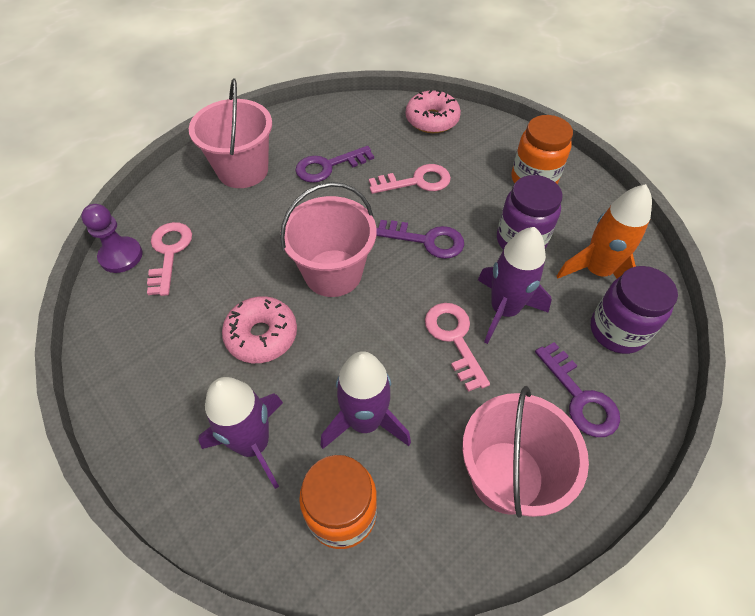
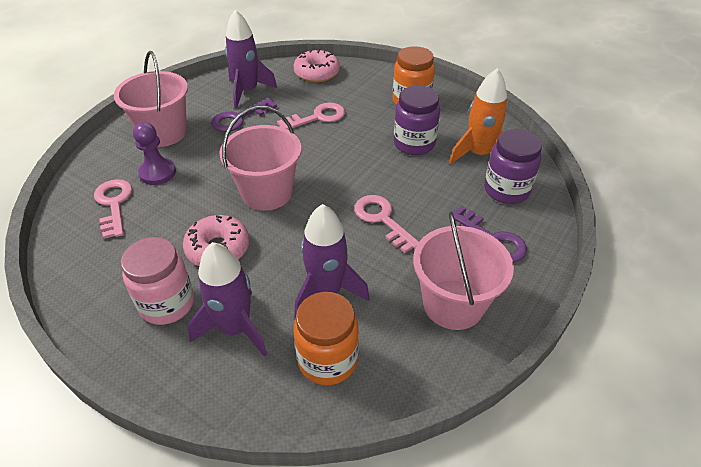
camera: 15 degrees left, 10 degrees down
(121, 256) = (68, 214): purple pawn -> purple pawn (157, 173)
(191, 394) = (167, 304): none -> pink jar
(427, 240) = (338, 156): purple key -> none
(504, 310) = (415, 193): purple rocket -> purple rocket (247, 91)

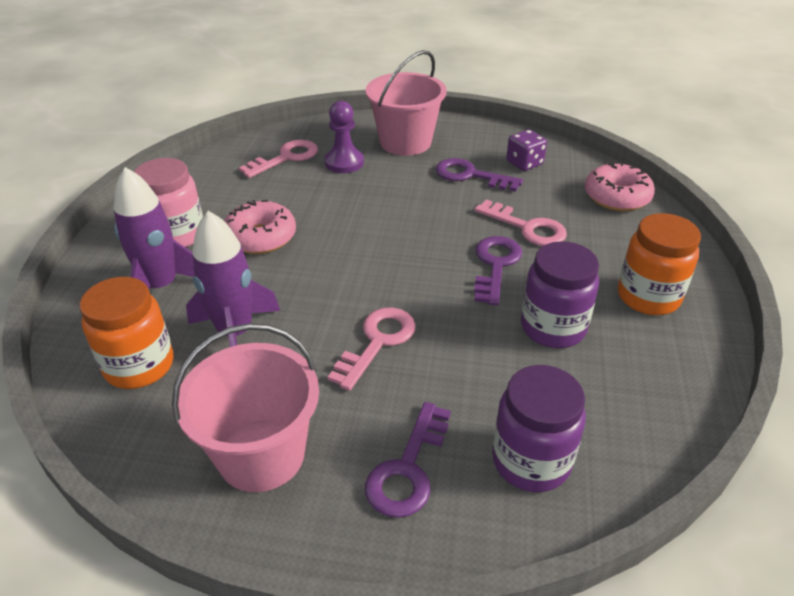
camera: 65 degrees right, 5 degrees down
(247, 91) = (524, 163): purple rocket -> purple dice
(267, 193) = (363, 238): pink bucket -> none
(344, 144) = (495, 265): none -> purple key
(478, 154) = (591, 405): orange rocket -> none

